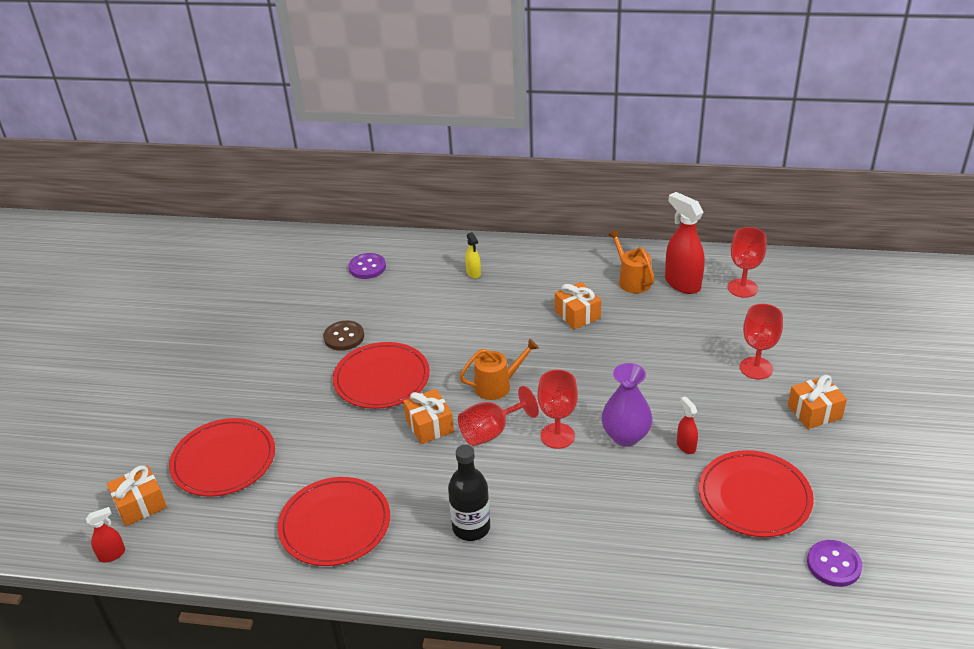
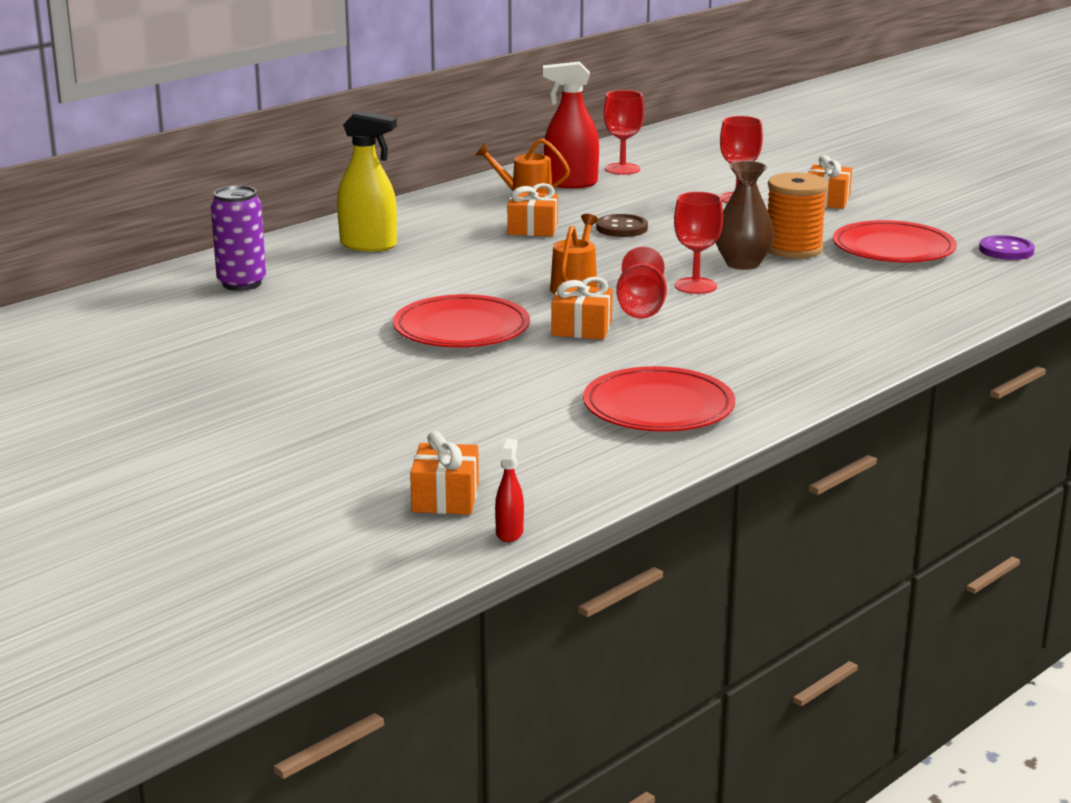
camera: 55 degrees left, 15 degrees down
(224, 460) = (450, 435): red plate -> none
(344, 337) = (348, 326): brown button -> brown button (621, 228)
(367, 267) = (242, 283): purple button -> purple can
(471, 527) = (763, 352): black bottle -> none
(473, 273) = (368, 245): yellow spray bottle -> yellow spray bottle, size x2.02
(625, 436) = (742, 264): purple vase -> brown vase
(686, 446) = (793, 249): red spray bottle -> orange spool

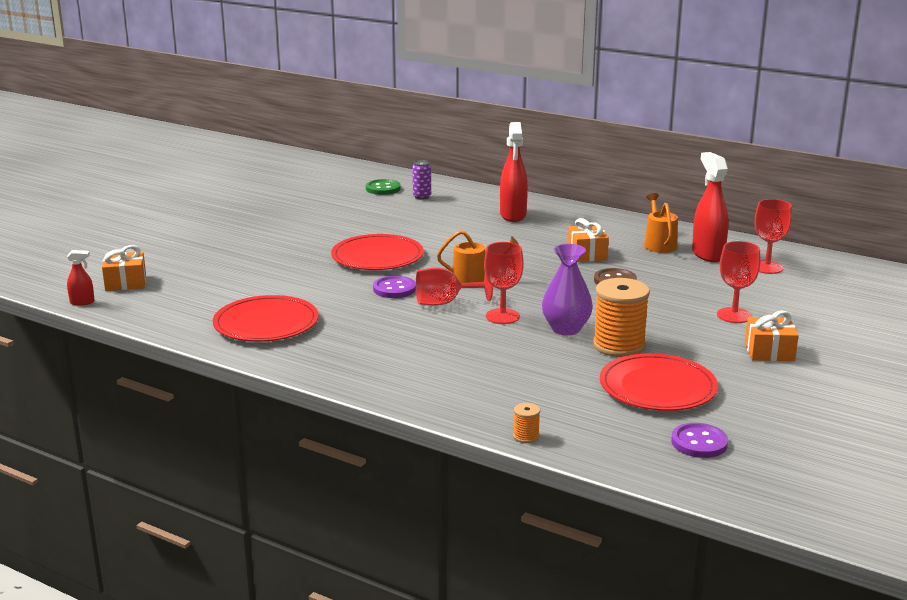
camera: 75 degrees right, 0 degrees up
(178, 302) = (383, 189): none -> green button
(242, 283) = (422, 197): purple can -> purple can, size x0.60
(368, 245) = (513, 215): yellow spray bottle -> red spray bottle
(581, 328) = (394, 289): orange gift -> purple button
(742, 264) = (566, 329): brown vase -> purple vase
(989, 308) = (526, 436): none -> orange spool

